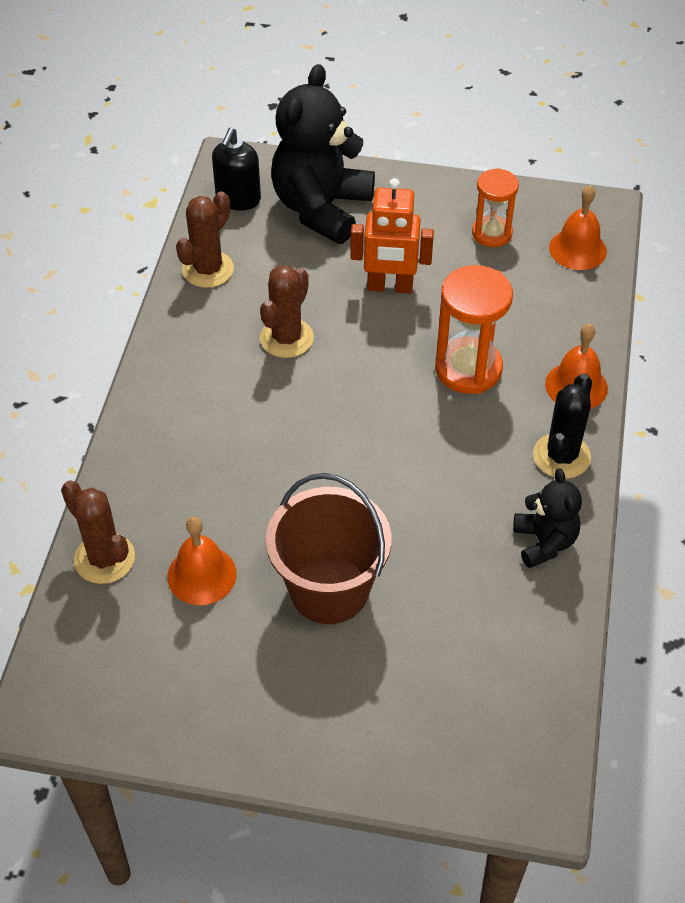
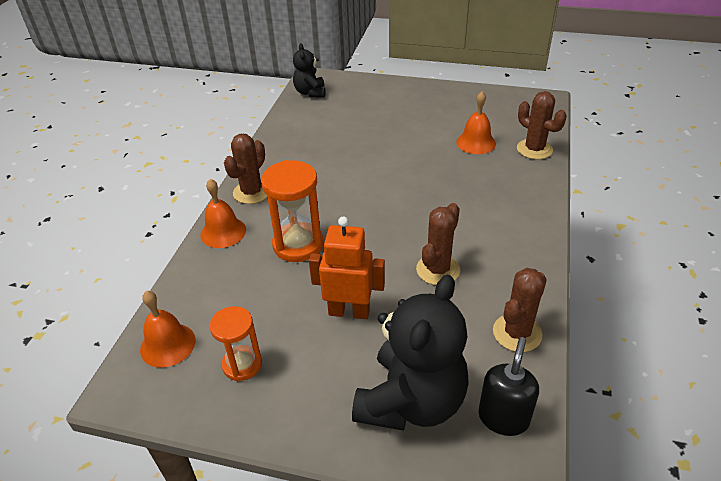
camera: 175 degrees left, 10 degrees down
(329, 589) = (403, 137): brown bucket -> none
(544, 542) = (279, 154): black teddy bear -> black teddy bear (310, 92)
(561, 456) = (251, 192): black cactus -> brown cactus

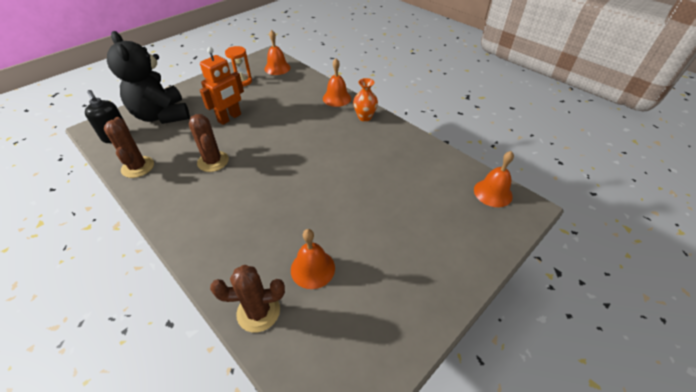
camera: 120 degrees right, 5 degrees up
(251, 192) = (364, 117): brown cactus -> orange vase
(298, 245) = (297, 119): orange hourglass -> none
(310, 92) = (493, 193): black teddy bear -> orange bell

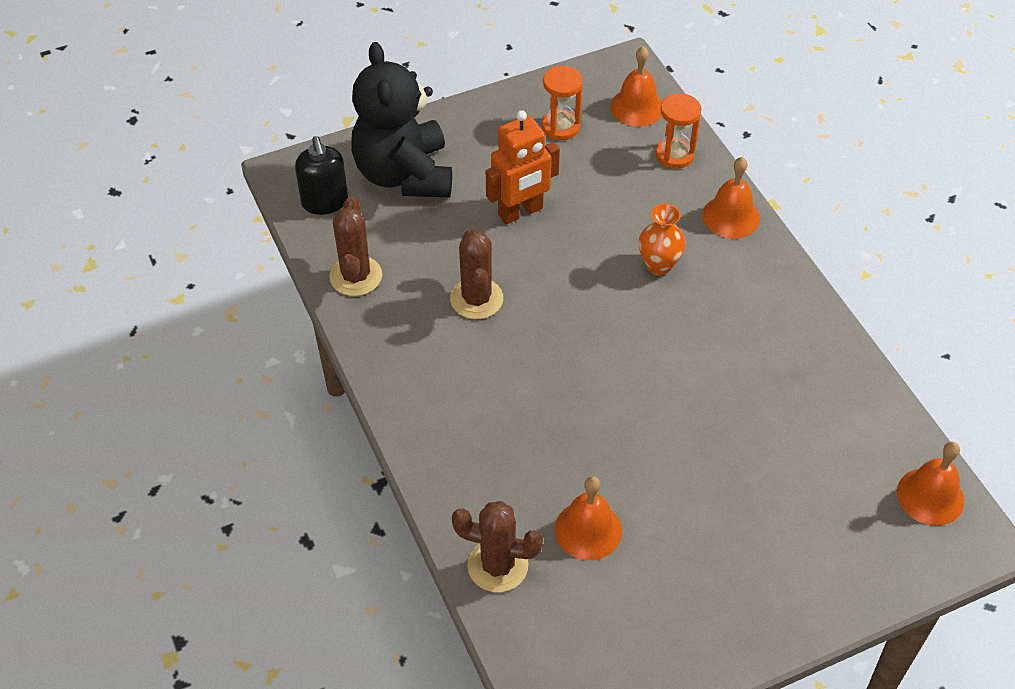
camera: 20 degrees right, 5 degrees up
(301, 81) = (674, 155): none -> orange hourglass
(364, 117) = (768, 277): orange vase -> orange vase (659, 265)

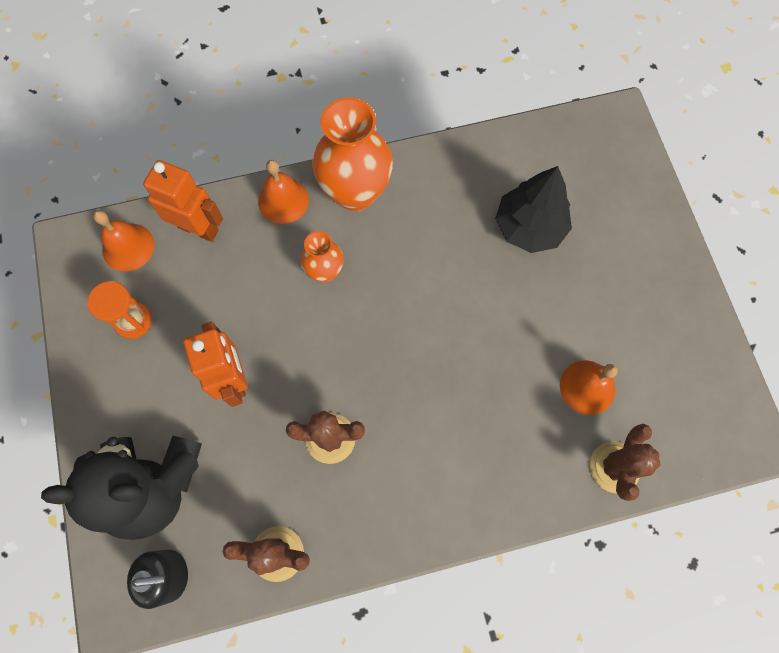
camera: 80 degrees left, 20 degrees up
(674, 155) = (198, 228): orange hourglass -> orange robot
(763, 277) = (355, 192): none -> orange vase
(778, 451) = (529, 227): none -> black tree
(930, 496) = (581, 136): orange bell -> none

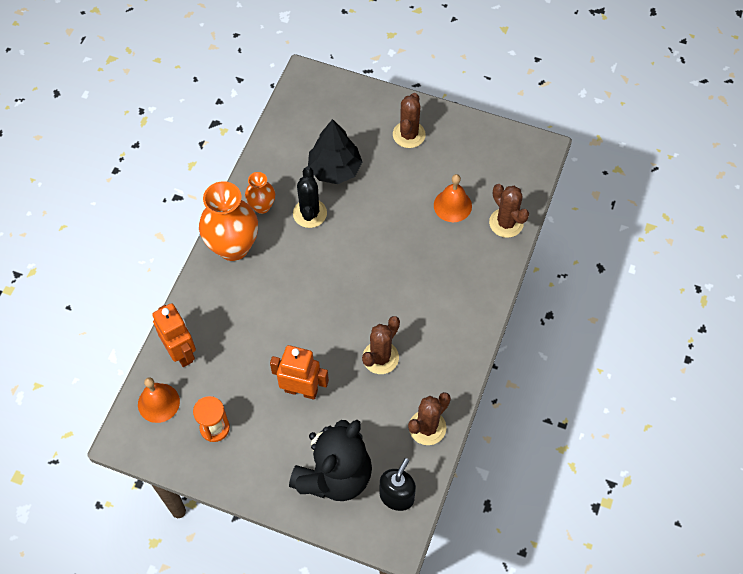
camera: 55 degrees left, 10 degrees down
(198, 228) = (181, 352): orange robot -> orange robot turned 90 degrees clockwise
(283, 200) = (204, 291): orange bell -> none
(325, 271) = (272, 296): orange vase -> orange vase (262, 206)
(454, 239) = (310, 213): none -> black cactus
(640, 274) = (409, 135): none -> brown cactus

